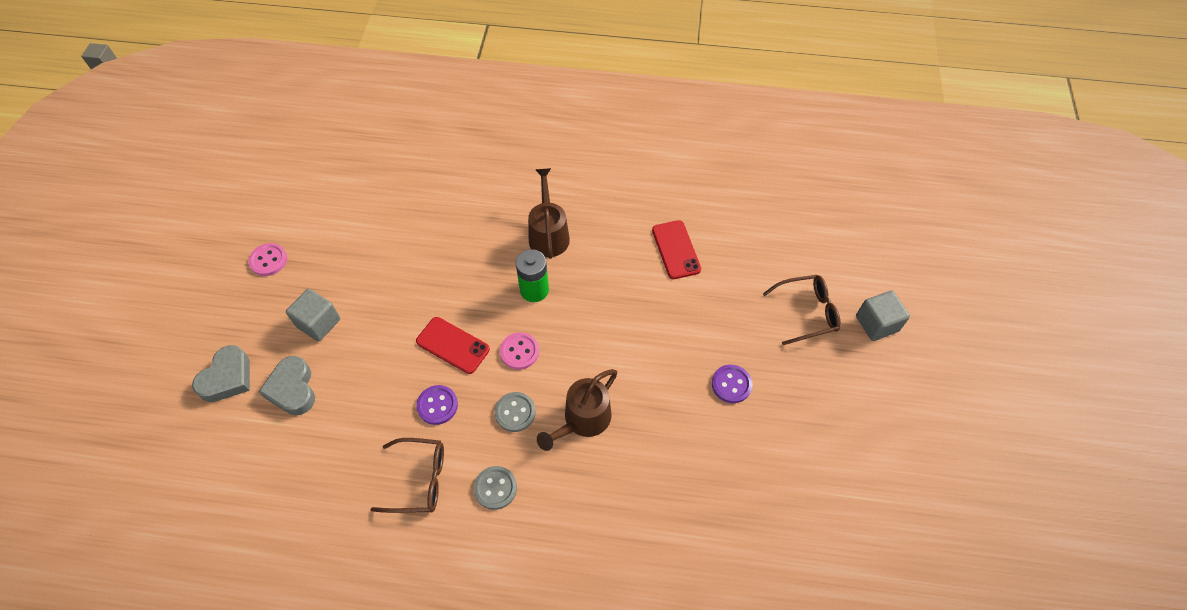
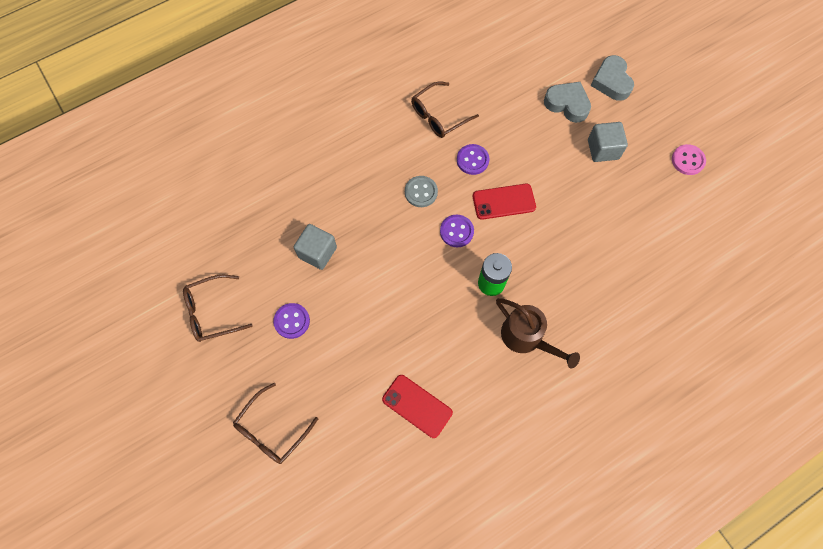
camera: 140 degrees right, 10 degrees up
(495, 488) = (390, 144): grey button -> none
(519, 351) = (456, 231): pink button -> purple button
(582, 420) = (374, 219): brown watering can -> none
(803, 448) = (212, 312): none -> brown glasses
(876, 324) = (208, 465): grey cube -> grey cube (317, 252)

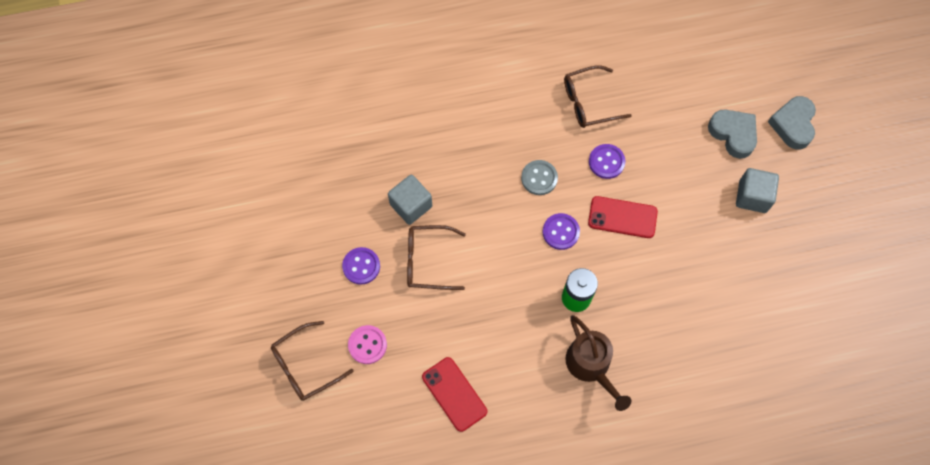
camera: 20 degrees right, 0 degrees up
(212, 312) = (287, 230): brown glasses -> brown glasses (428, 261)
(688, 160) = (842, 239): pink button -> pink button (367, 345)

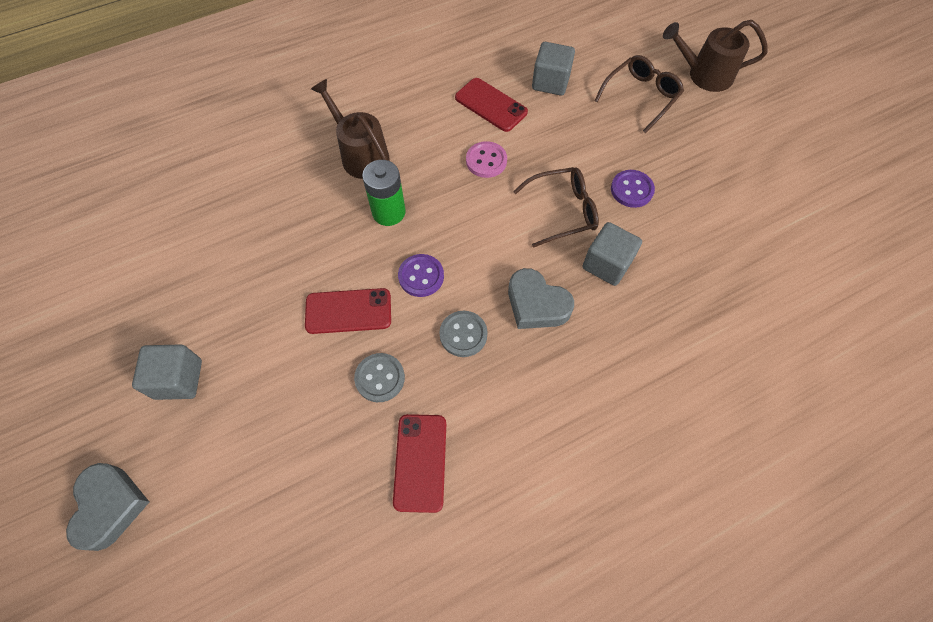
camera: 165 degrees right, 5 degrees down
(231, 377) = (704, 75): none -> brown watering can
(367, 345) = (591, 124): pink button -> pink button (486, 161)
(385, 408) = (550, 82): none -> grey cube
(588, 102) = (420, 462): brown glasses -> red phone
(606, 162) = (380, 378): purple button -> grey button
(733, 134) = (203, 466): grey heart -> grey heart (536, 304)

